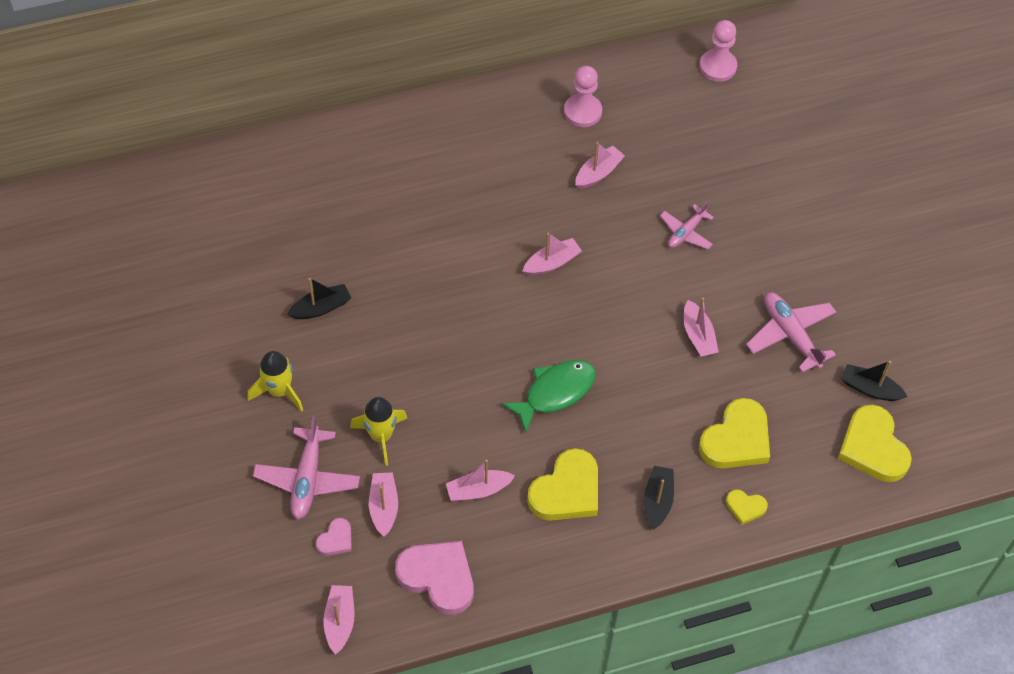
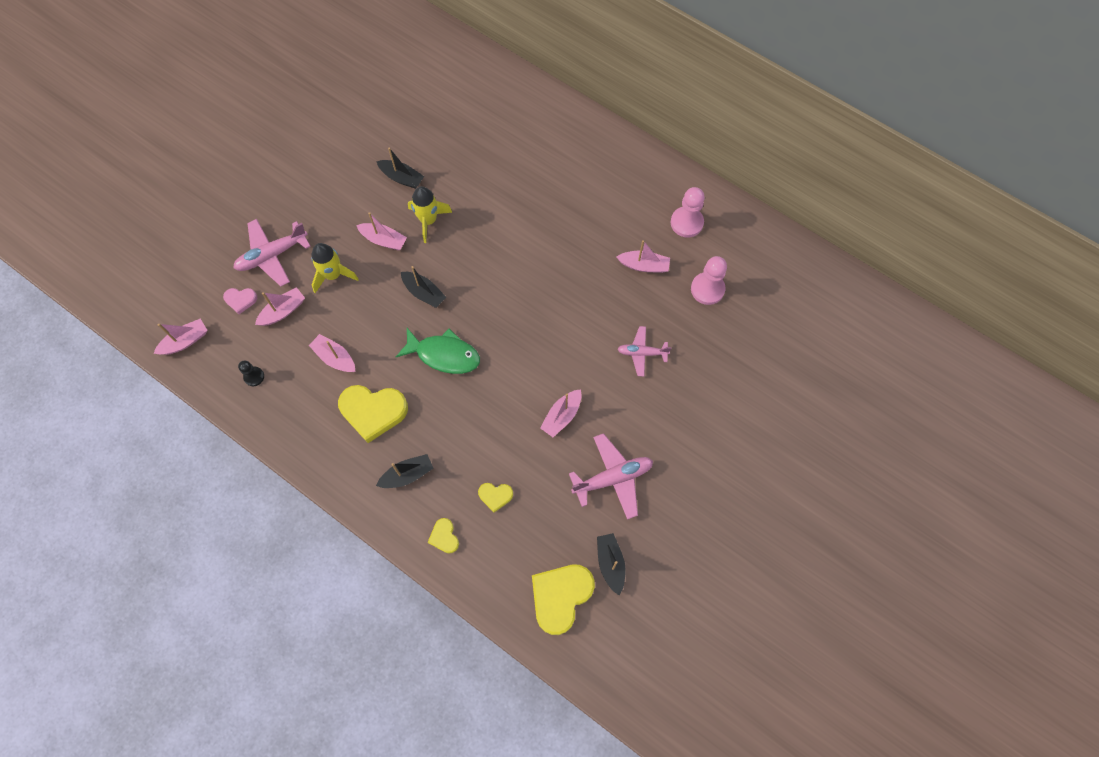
camera: 55 degrees right, 10 degrees up
(279, 391) = (323, 197): yellow rocket -> yellow rocket (428, 220)
(438, 577) = (254, 376): pink heart -> black pawn
(472, 368) = (424, 293): none -> black boat
(552, 263) = (545, 285): pink boat -> pink boat (383, 240)
(717, 66) = (806, 281): pink pawn -> pink pawn (707, 289)
(736, 439) = (495, 496): yellow heart -> yellow heart, size x0.50
(790, 335) = (612, 478): pink plane -> pink plane turned 45 degrees clockwise

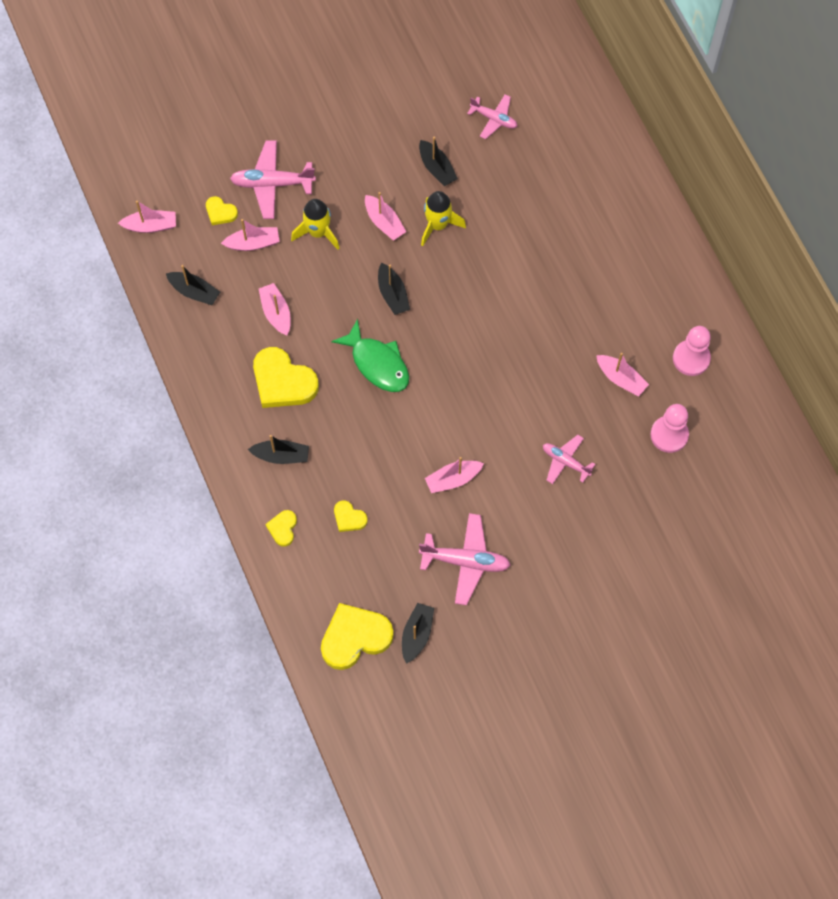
camera: 30 degrees right, 0 degrees up
(240, 300) = (220, 212): pink heart -> yellow heart
(254, 376) = (194, 292): black pawn -> black boat
(425, 119) = (494, 119): none -> pink plane

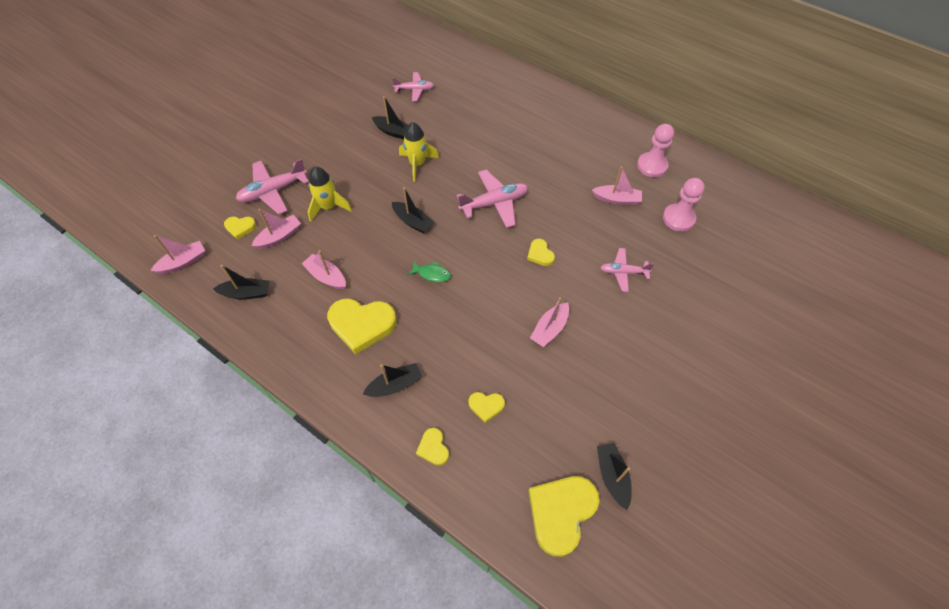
camera: 30 degrees left, 10 degrees down
(377, 363) = (432, 274): green fish -> green fish, size x0.53
(384, 222) = (376, 179): pink boat -> none
(465, 561) = (606, 388): pink plane -> pink plane (494, 203)
(496, 398) = (540, 254): none -> yellow heart

